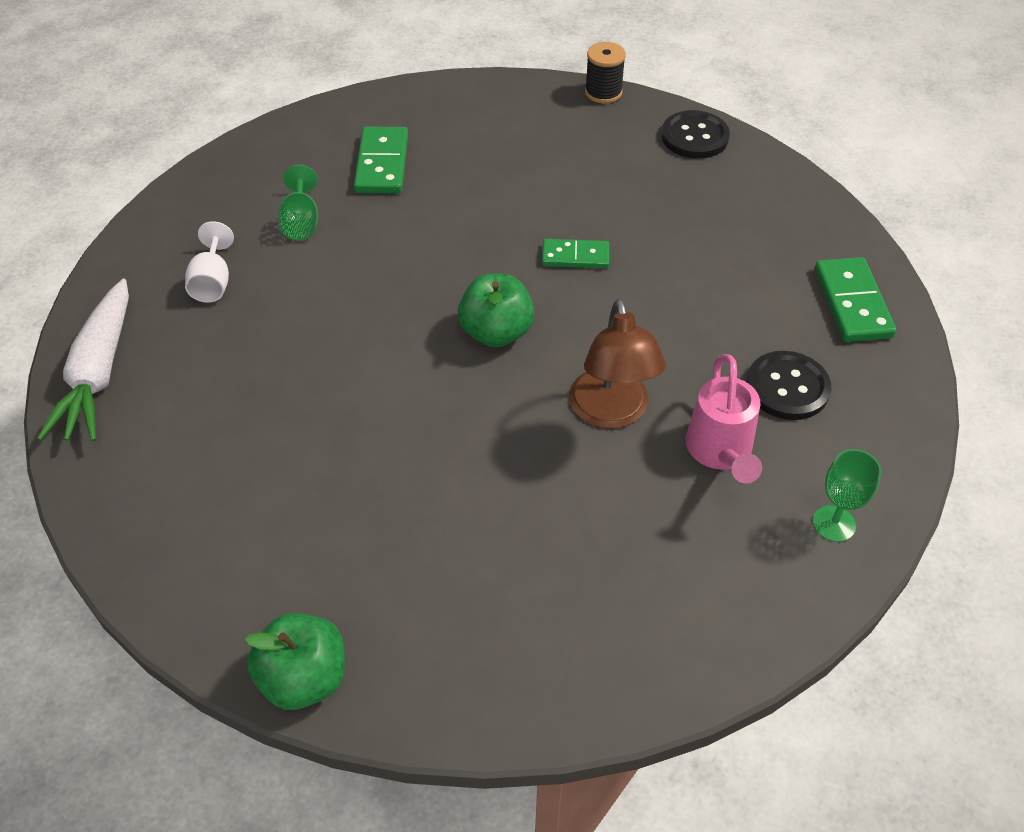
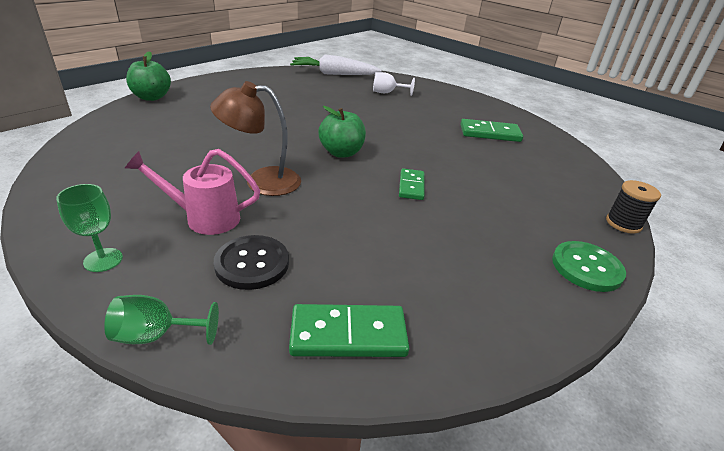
camera: 90 degrees right, 15 degrees down
(301, 222) = (433, 111): green goblet -> green goblet (156, 335)
(694, 137) = (586, 267): black button -> green button

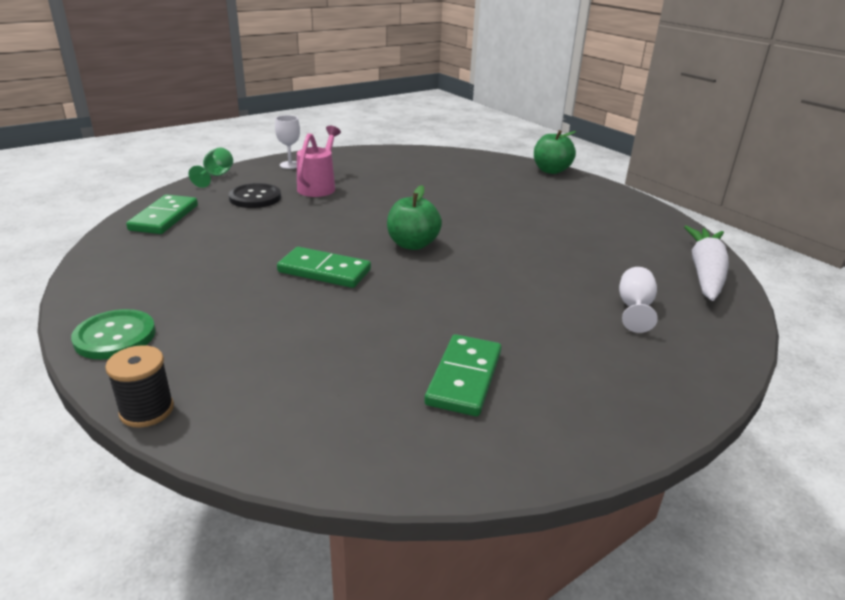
camera: 105 degrees right, 5 degrees down
(103, 260) = (290, 165): green goblet -> white goblet
(261, 181) = (364, 206): brown lamp -> none
(411, 186) = (324, 271): green domino -> green domino, size x1.51

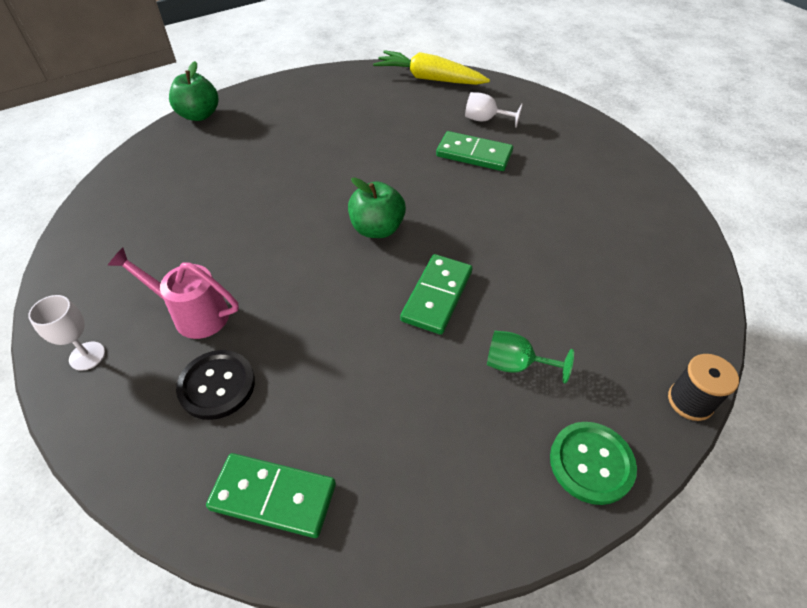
camera: 85 degrees left, 20 degrees up
(216, 176) = (105, 457): green goblet -> green goblet (516, 365)
(464, 378) = (591, 211): green domino -> green domino (474, 154)
(705, 272) = (429, 79): white carrot -> yellow carrot

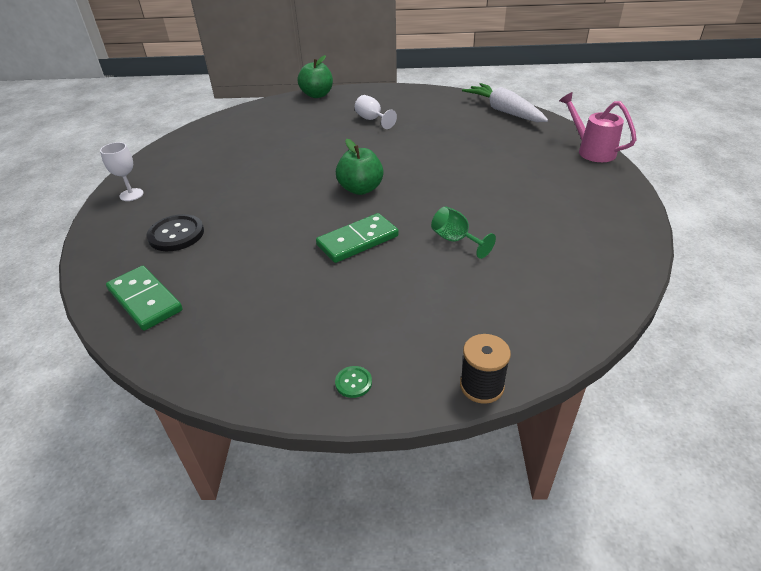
camera: 35 degrees right, 10 degrees down
(193, 314) = (202, 195): pink watering can -> pink watering can (592, 151)
(429, 79) = (504, 111): yellow carrot -> white carrot
(474, 154) = (485, 167): green domino -> none
(485, 120) = (521, 148): white goblet -> white goblet (372, 120)
(516, 365) = (367, 302): green goblet -> green goblet (456, 240)
(591, 463) = (353, 382): green button -> green button, size x0.49

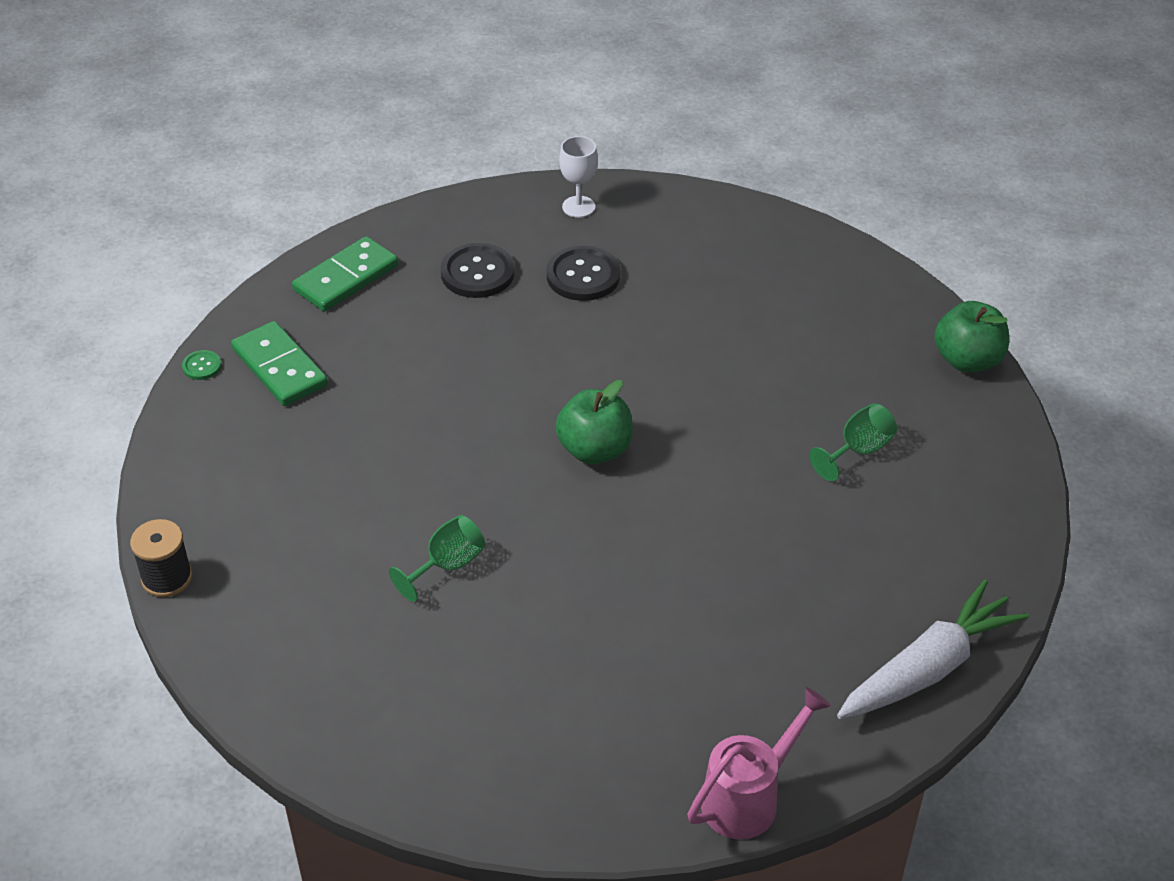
camera: 85 degrees right, 5 degrees up
(202, 193) = (583, 276): none -> black button
(353, 382) = (190, 468): green button -> green button (202, 366)
(357, 240) = (453, 455): green domino -> green domino (280, 367)
(372, 120) = (858, 451): white goblet -> green goblet

